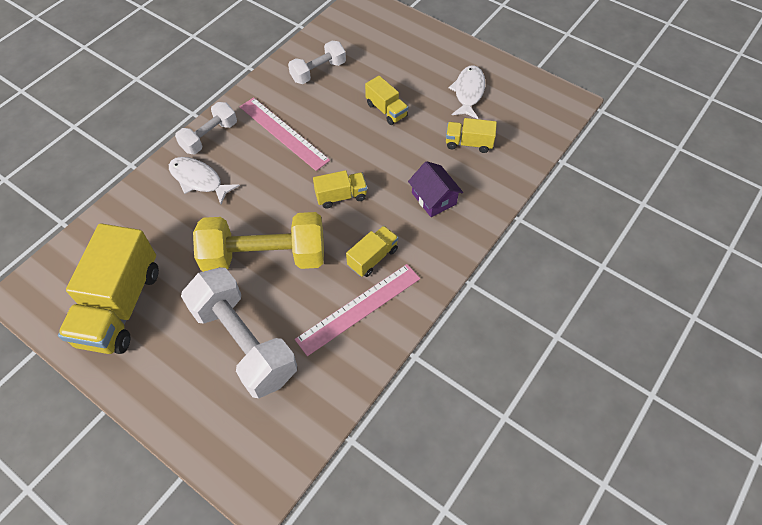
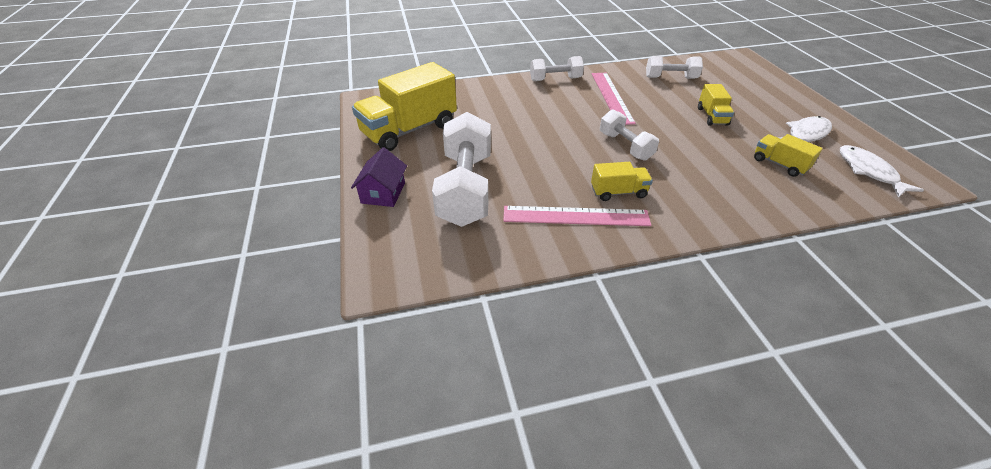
camera: 40 degrees right, 15 degrees down
(199, 180) = (526, 95): white fish -> white fish (868, 171)
(265, 257) = (530, 151): yellow dumbbell -> none
(341, 196) = (625, 146): yellow truck -> white dumbbell
(434, 198) = (712, 183): purple house -> purple house (383, 193)

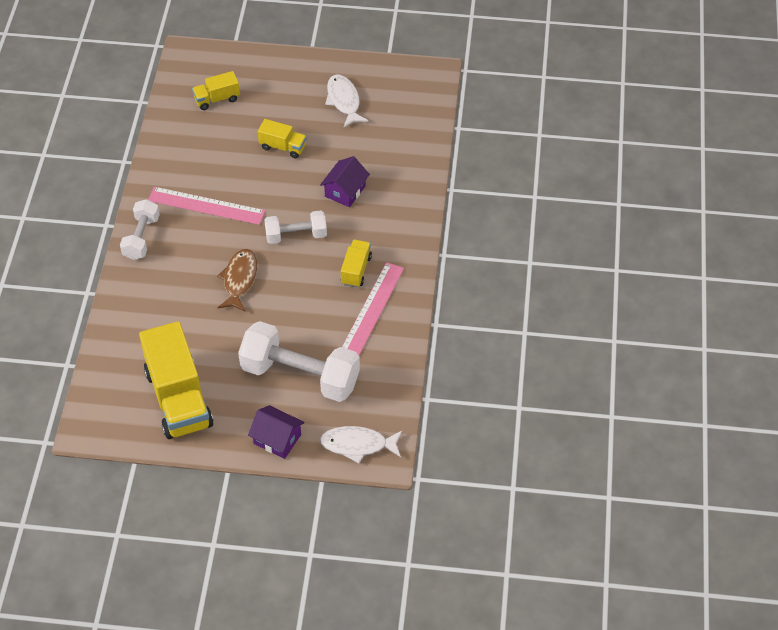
camera: 70 degrees left, 10 degrees up
(551, 129) = (239, 280): none -> brown fish
(670, 78) = (195, 138): white dumbbell -> none
(705, 161) = (345, 191): none -> purple house
(779, 164) = (373, 145): yellow truck -> yellow truck (217, 99)
(868, 171) = (408, 97): white fish -> white fish (357, 445)

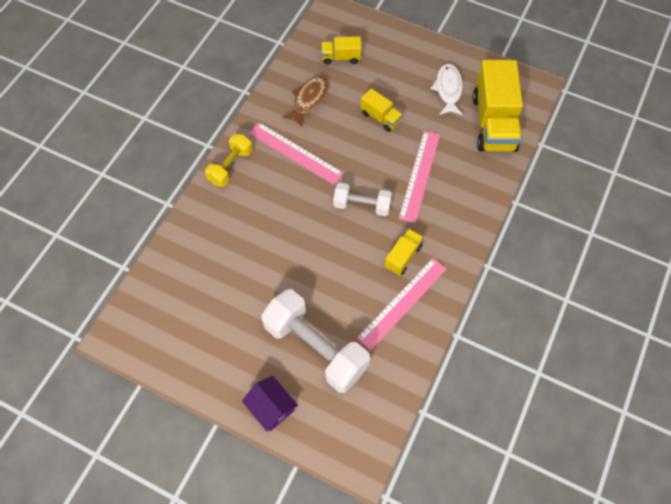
camera: 20 degrees right, 10 degrees up
(141, 238) = (230, 166): white dumbbell -> yellow dumbbell
(178, 398) = (201, 334): yellow truck -> yellow truck (493, 123)
(239, 280) = (297, 233): brown fish -> brown fish (309, 100)
(345, 191) = (419, 175): purple house -> pink ruler
(357, 445) = (342, 440): white fish -> none

